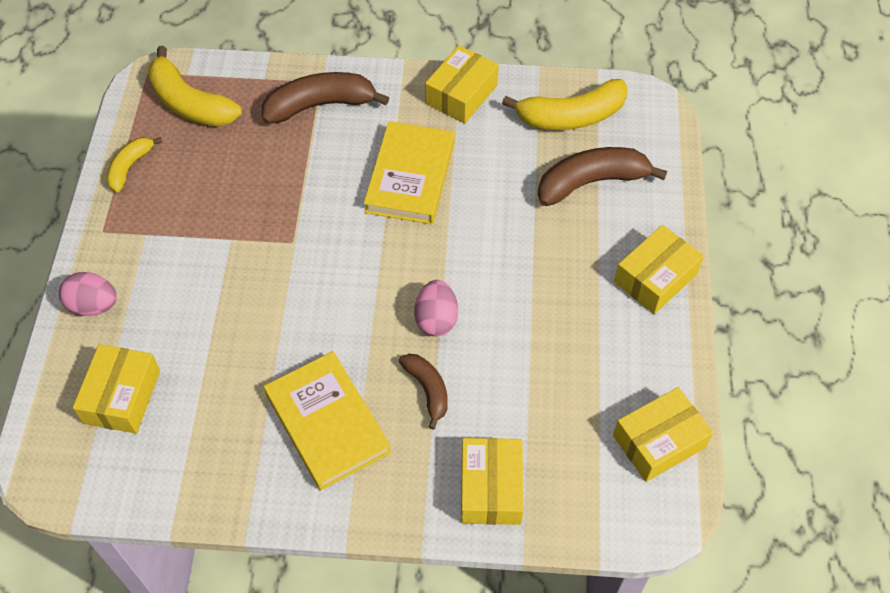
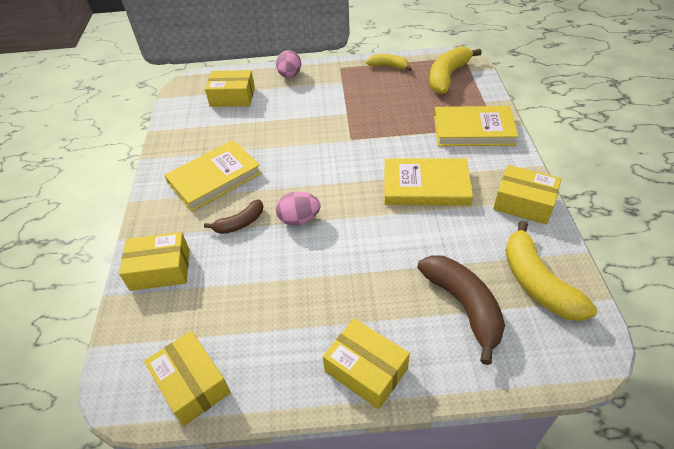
camera: 85 degrees right, 10 degrees down
(320, 105) = (473, 130): brown banana -> yellow book

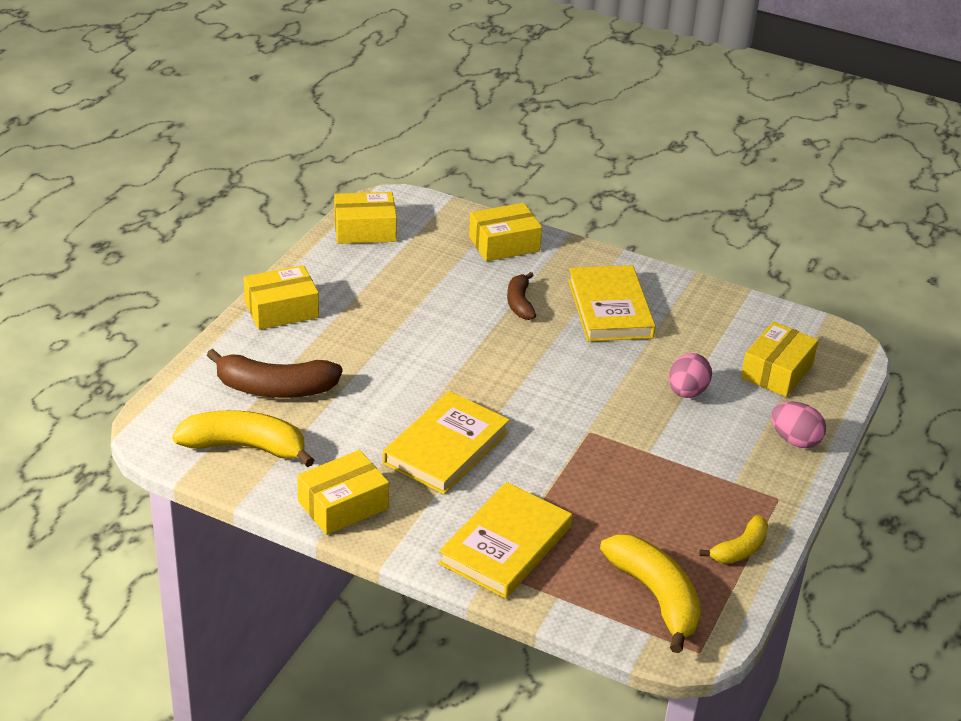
camera: 115 degrees right, 10 degrees down
(160, 269) = (504, 244): yellow box -> yellow box turned 45 degrees clockwise
(299, 219) = (487, 340): pink egg -> pink egg (687, 392)

